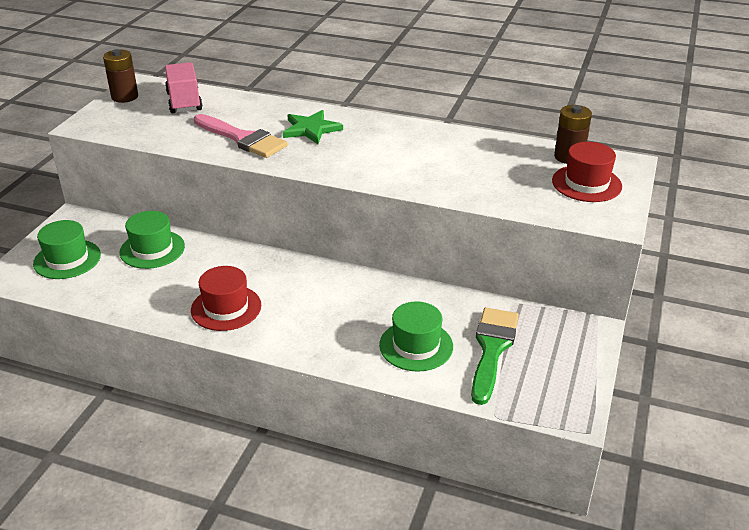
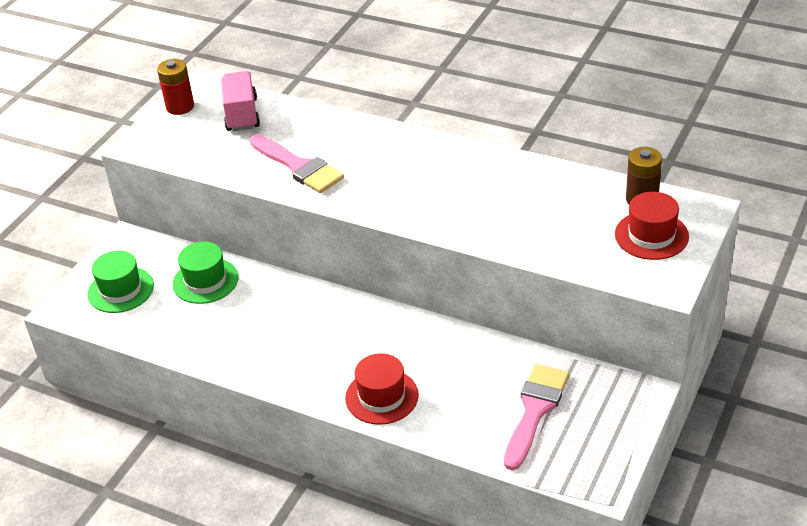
camera: 10 degrees right, 5 degrees up
(125, 97) = (180, 107): brown battery -> red battery
(226, 308) = (275, 352): red hat -> red hat (381, 396)
(311, 129) = (371, 155): green star -> none
(416, 346) = (459, 403): green hat -> none
(492, 349) = (535, 410): green brush -> pink brush

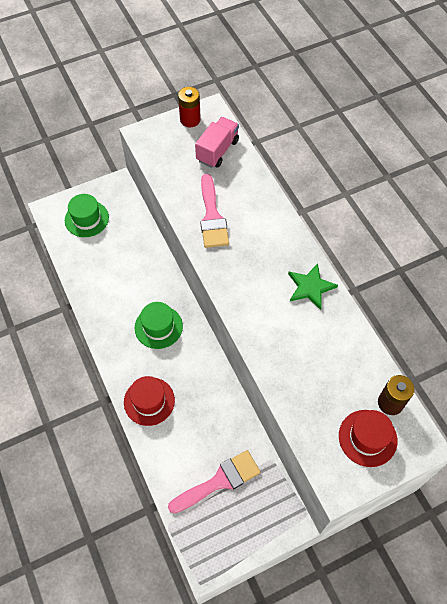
camera: 35 degrees right, 20 degrees up
(205, 281) = (132, 245): green hat -> green hat (158, 327)
(467, 163) = (310, 287): none -> green star

